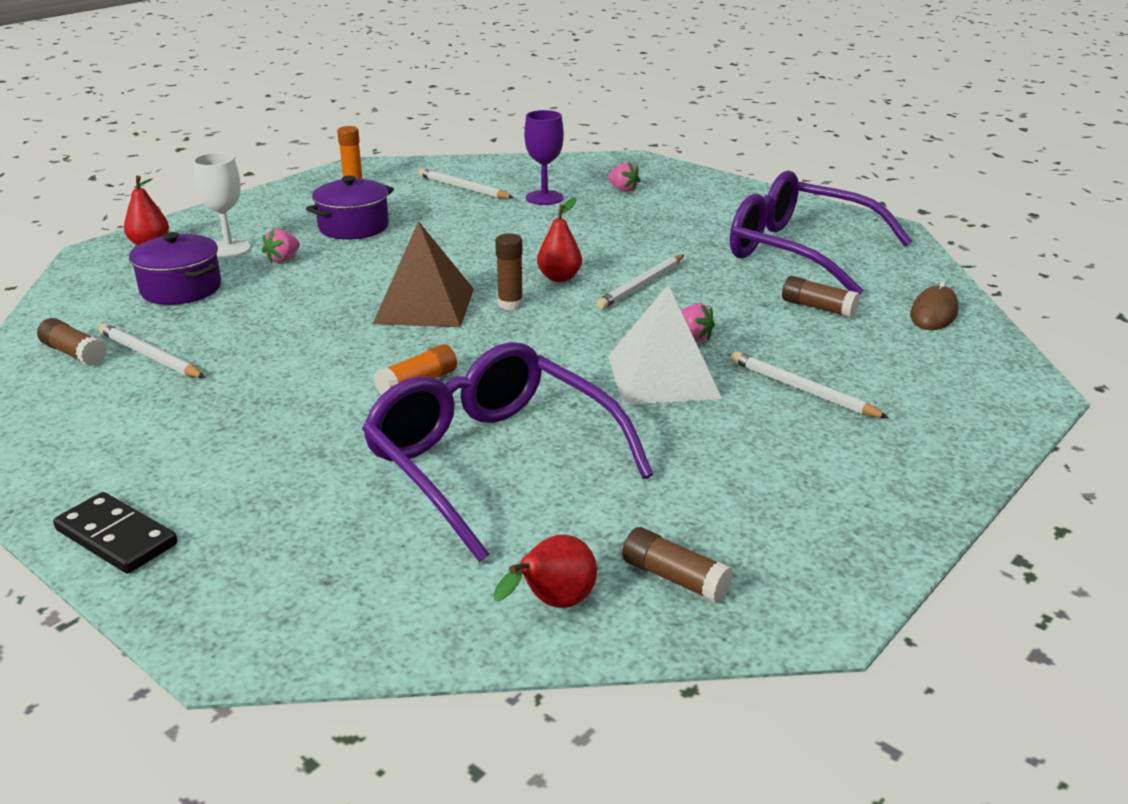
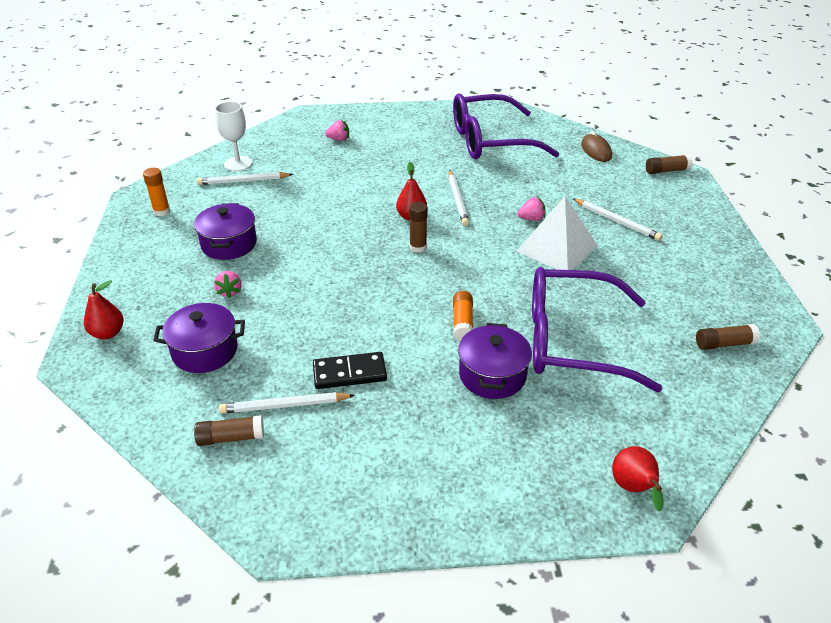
camera: 45 degrees left, 10 degrees up
(116, 537) = (494, 512): black domino -> black domino (349, 373)
(229, 249) = (176, 304): white goblet -> white goblet (238, 164)
(350, 439) = (492, 375): none -> purple pot
(424, 305) = (376, 274): brown pyramid -> none
(544, 198) = (306, 166): purple goblet -> none
(553, 604) = (710, 388): red pear -> red pear (634, 489)
(802, 389) = (616, 221): white pencil -> white pencil turned 135 degrees counterclockwise
(818, 308) = (551, 171): brown glue stick -> brown glue stick (667, 170)

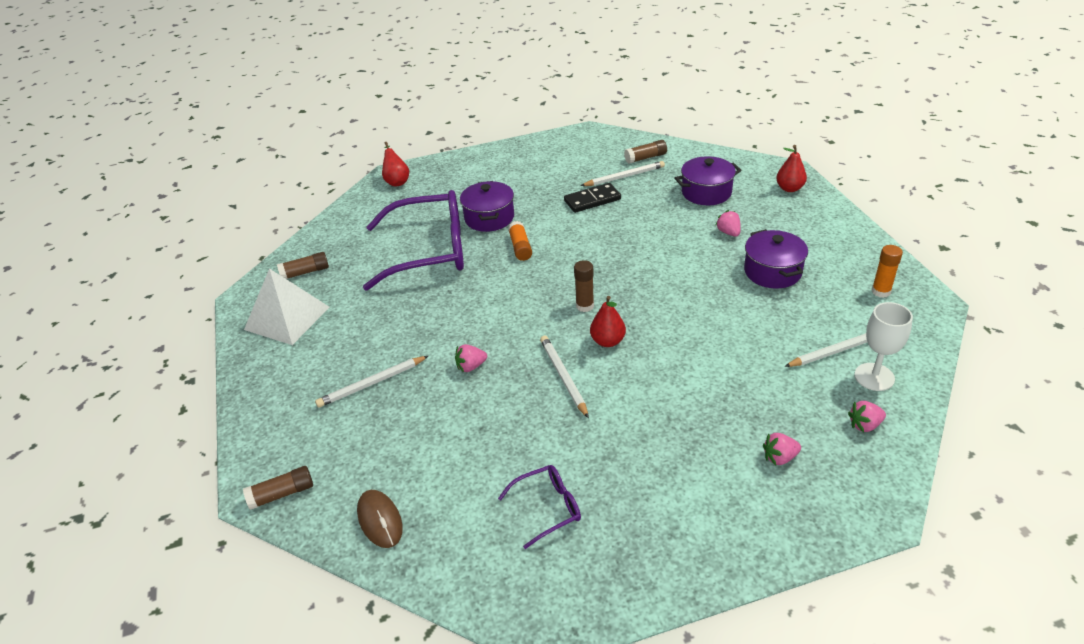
camera: 170 degrees right, 0 degrees up
(273, 144) = (864, 425): none -> pink strawberry
(490, 141) = (548, 508): purple glasses -> purple glasses, size x0.45
(556, 248) = (442, 333): white pyramid -> white pyramid (287, 318)
(616, 221) = (372, 383): white pencil -> white pencil turned 60 degrees counterclockwise

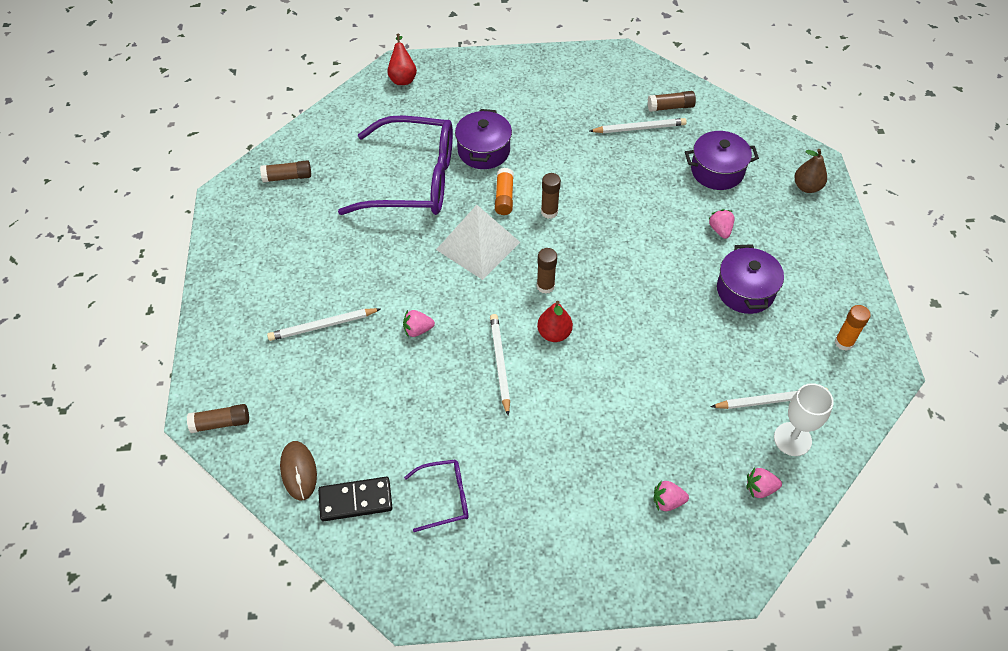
camera: 10 degrees right, 15 degrees up
(287, 318) = (260, 229): white pyramid -> white pyramid (478, 245)
(567, 250) = (549, 212): none -> brown glue stick
(592, 200) = (595, 152): black domino -> black domino (355, 500)
(789, 188) = (807, 187): red pear -> brown pear

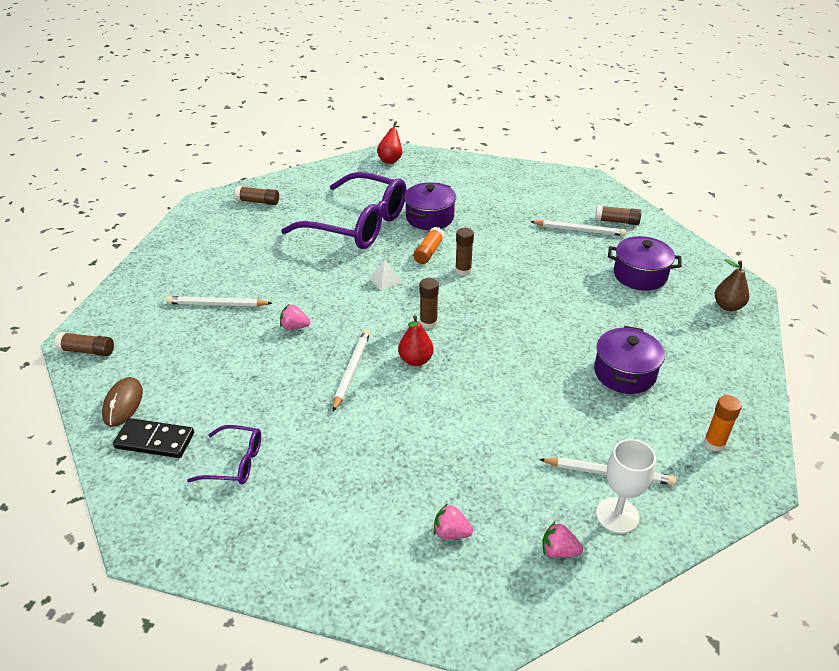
camera: 20 degrees right, 15 degrees down
(478, 245) = (385, 280): white pyramid -> white pyramid, size x0.43
(720, 230) = (621, 319): pink strawberry -> none

